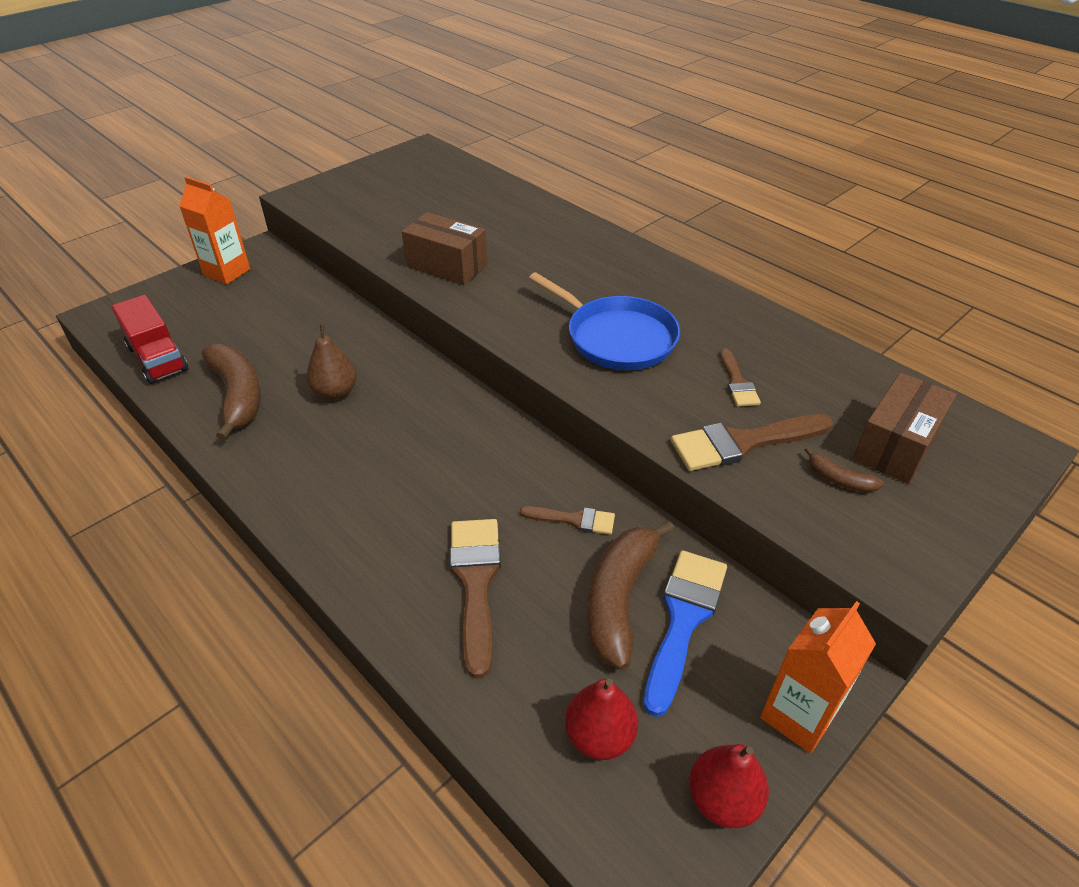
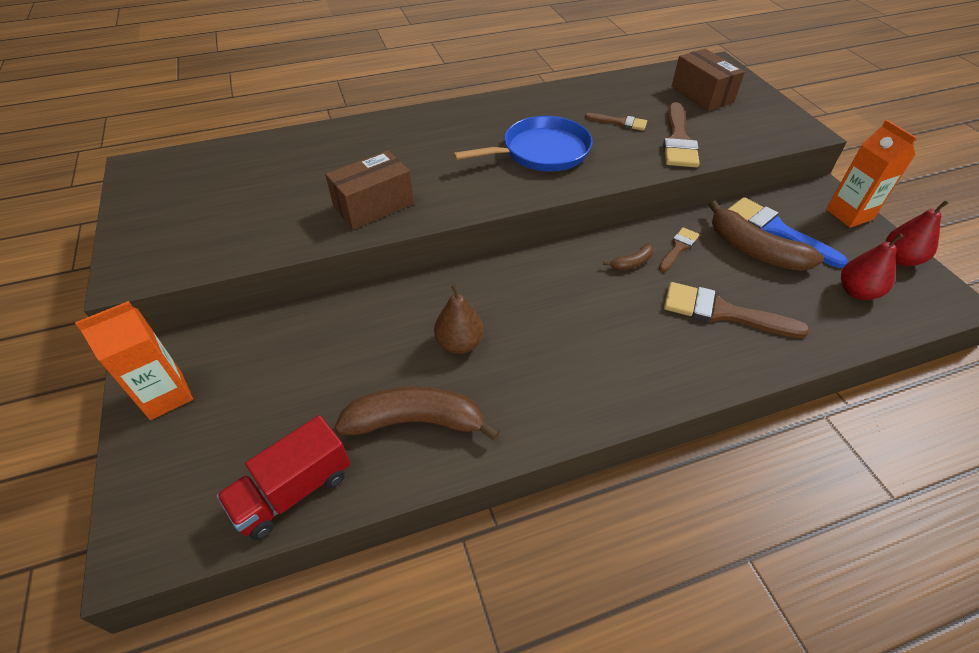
camera: 65 degrees left, 5 degrees up
(157, 359) = (293, 491): red truck -> red truck turned 150 degrees clockwise
(839, 479) = (723, 121): brown banana -> brown banana (632, 262)

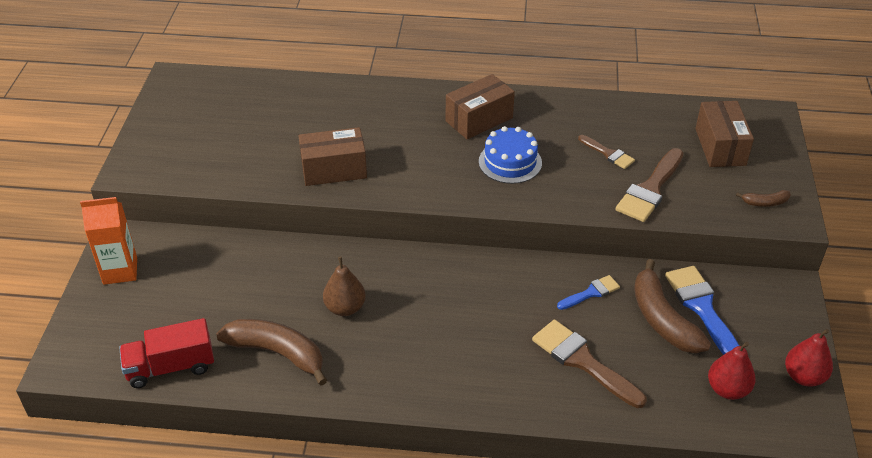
camera: 25 degrees right, 5 degrees down
(486, 125) = (479, 119): none -> brown box
(541, 152) = (510, 162): blue pan -> blue cake
(632, 262) = (537, 291): brown banana -> brown banana (765, 203)
(678, 248) = (591, 293): brown brush -> blue brush
(849, 214) = (794, 318): orange carton -> none

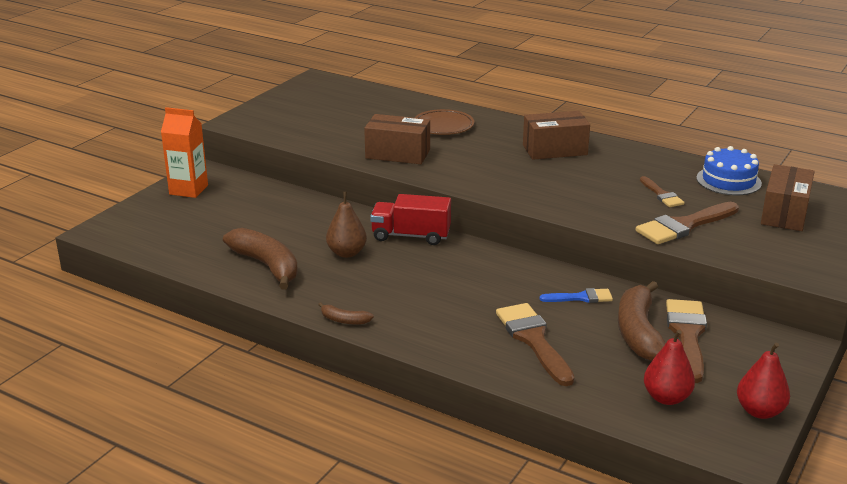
camera: 25 degrees right, 15 degrees down
(171, 367) = (177, 252): red truck -> red truck (411, 236)
(352, 115) = (443, 126): none -> brown plate
(510, 162) = (560, 181): blue cake -> blue cake (728, 181)
(702, 308) = (687, 336): blue brush -> brown brush
(765, 203) = (801, 260): brown banana -> brown banana (344, 320)

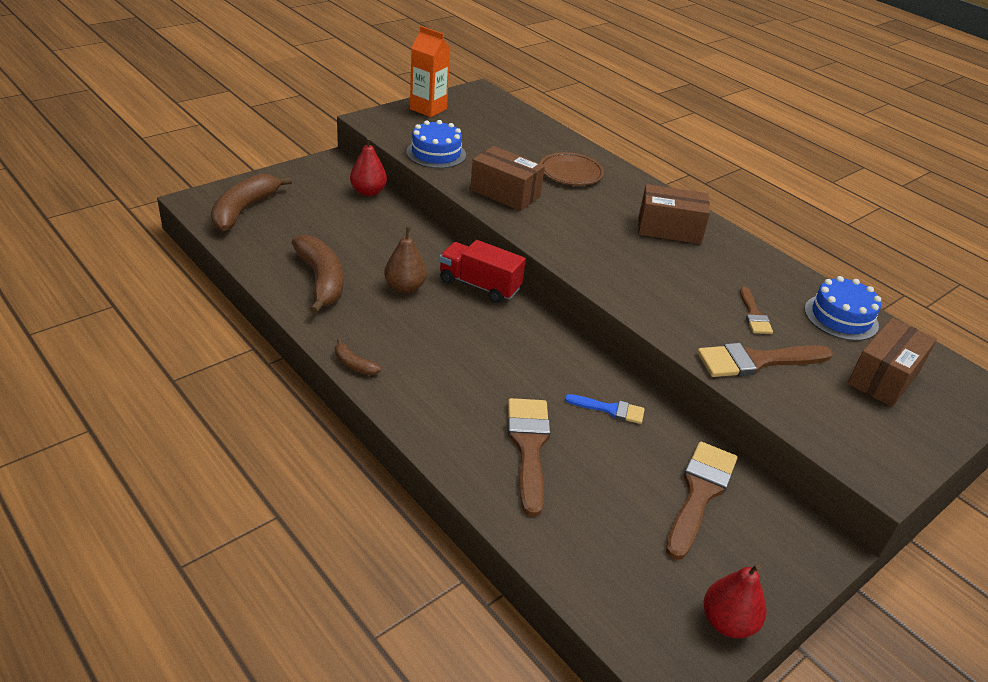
camera: 15 degrees right, 10 degrees up
(188, 190) = (304, 178): orange carton -> orange carton (428, 109)
(313, 137) = (436, 153): none -> blue cake
(638, 332) = (647, 473): brown banana -> brown banana (244, 210)
(666, 398) = (630, 568): red pear -> red pear (368, 192)

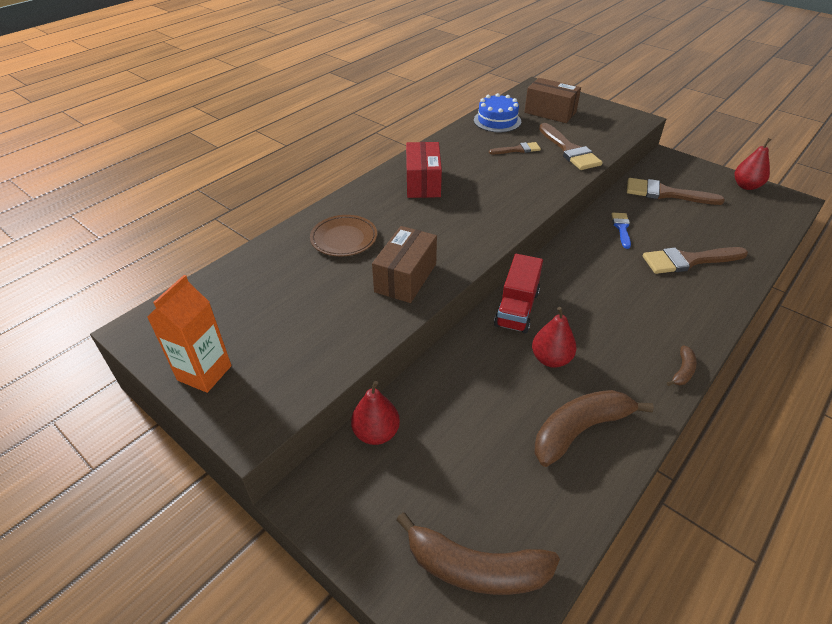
camera: 95 degrees left, 5 degrees up
(405, 287) = (551, 359): brown pear -> red pear
(436, 153) = (334, 343): blue cake -> none
(669, 229) = (423, 183): brown box -> red box

